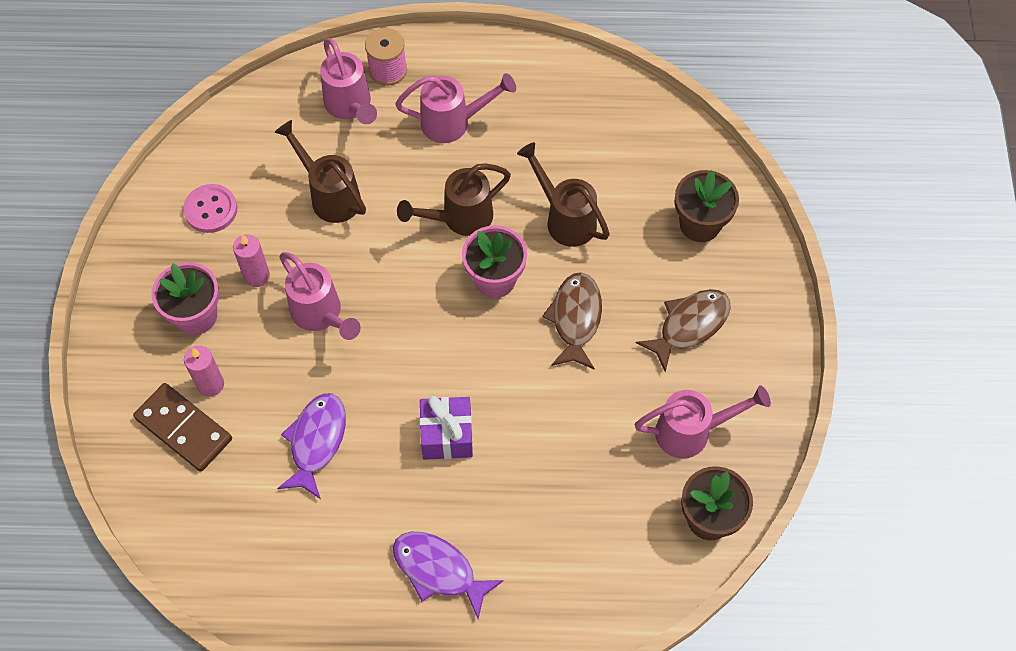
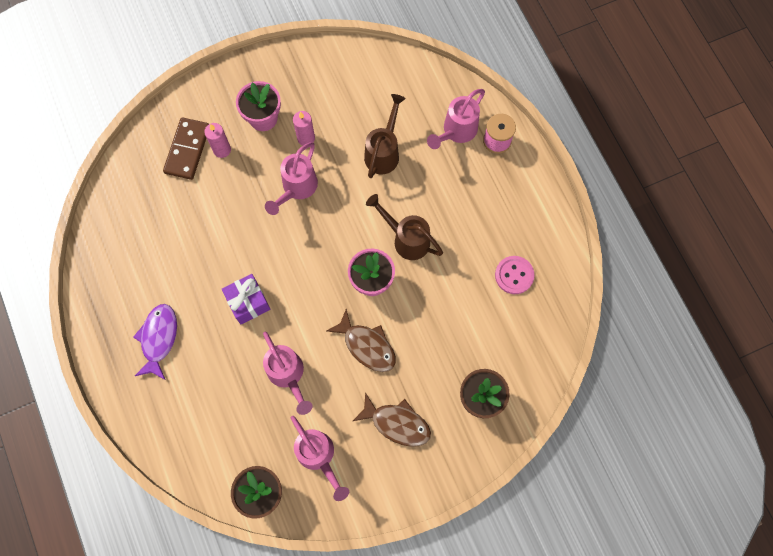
camera: 65 degrees right, 10 degrees up
(211, 209) = (339, 88): pink button -> pink button (514, 275)
(316, 441) = (211, 228): purple fish -> none
(454, 122) = (478, 201): pink watering can -> pink watering can (288, 375)
(565, 218) = (440, 306): brown watering can -> none
(575, 319) = (367, 346): brown fish -> brown fish turned 60 degrees clockwise

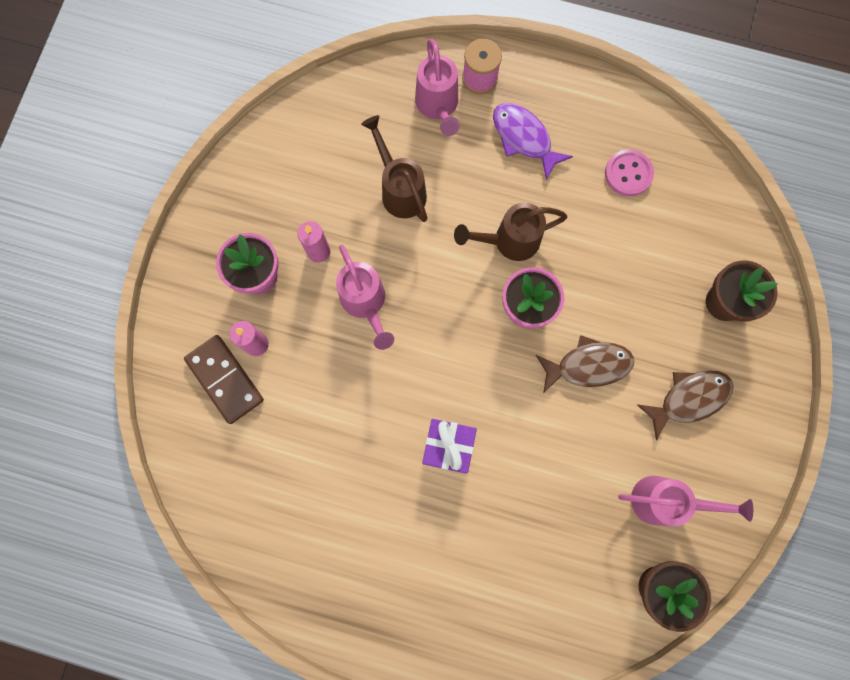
camera: 50 degrees left, 5 degrees up
(159, 338) = (411, 570): purple fish -> purple fish (524, 138)
(288, 375) = (557, 466): pink watering can -> none

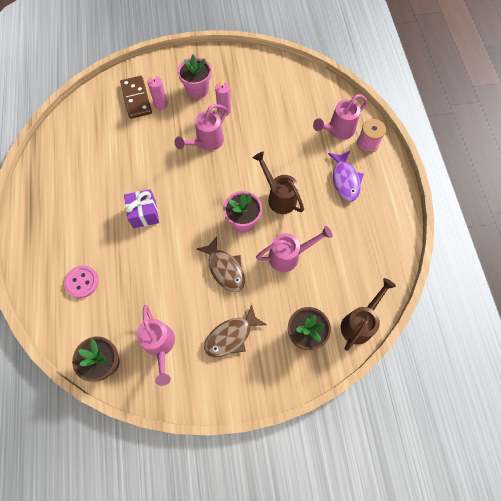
camera: 65 degrees right, 10 degrees down
(225, 380) = (136, 98): brown domino -> brown domino turned 45 degrees counterclockwise
(400, 189) = (279, 132): brown watering can -> brown watering can (359, 323)
(524, 138) = (345, 180): purple fish -> purple fish turned 150 degrees clockwise
(606, 270) = (289, 256): none -> pink watering can
(628, 174) = (357, 244): pink button -> pink button (82, 282)
(689, 399) = (231, 336): brown fish -> brown fish turned 105 degrees clockwise

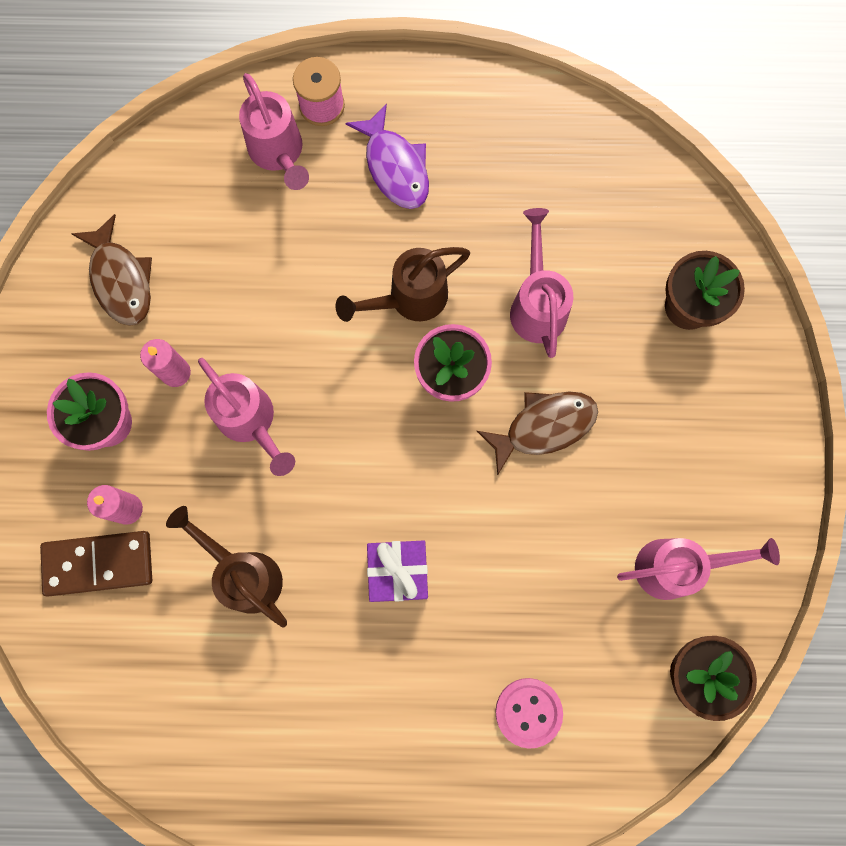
camera: 80 degrees left, 10 degrees up
(231, 336) = (675, 435): brown fish -> brown fish (121, 279)
(345, 180) = (395, 167): purple fish -> purple fish turned 60 degrees clockwise
(359, 323) = (680, 210): brown watering can -> brown watering can (243, 573)

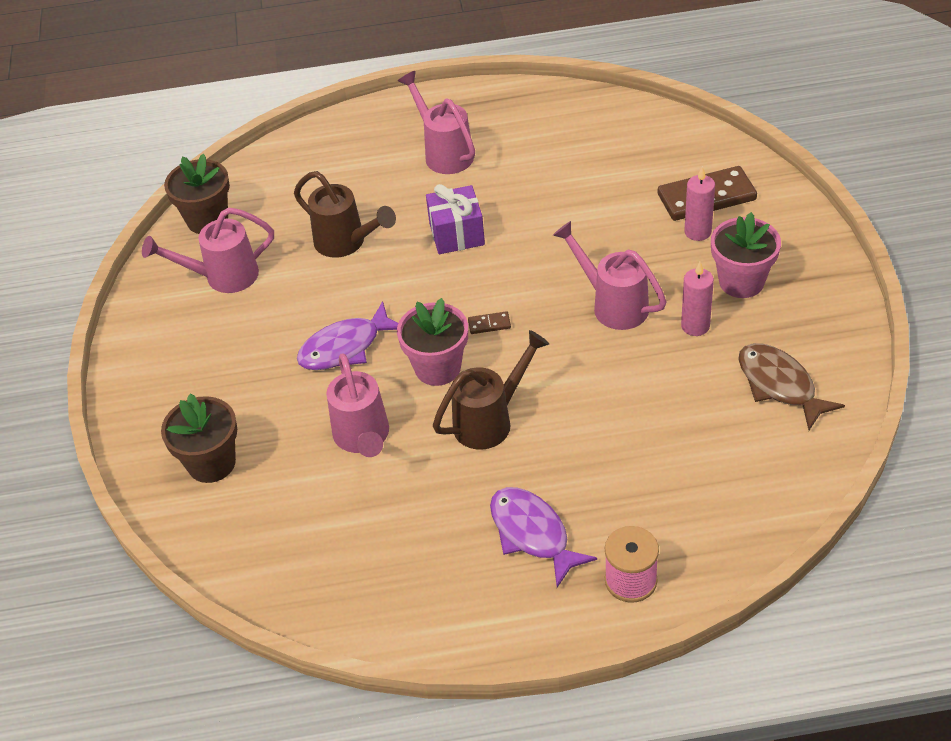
camera: 175 degrees right, 30 degrees down
(243, 573) = (585, 212): brown watering can -> brown watering can (346, 243)
(279, 154) = (662, 523): pink watering can -> pink watering can (444, 152)
(387, 424) = (489, 324): none -> brown domino
(528, 712) = (338, 177): pink button -> none
(544, 426) = (345, 347): brown fish -> purple fish

